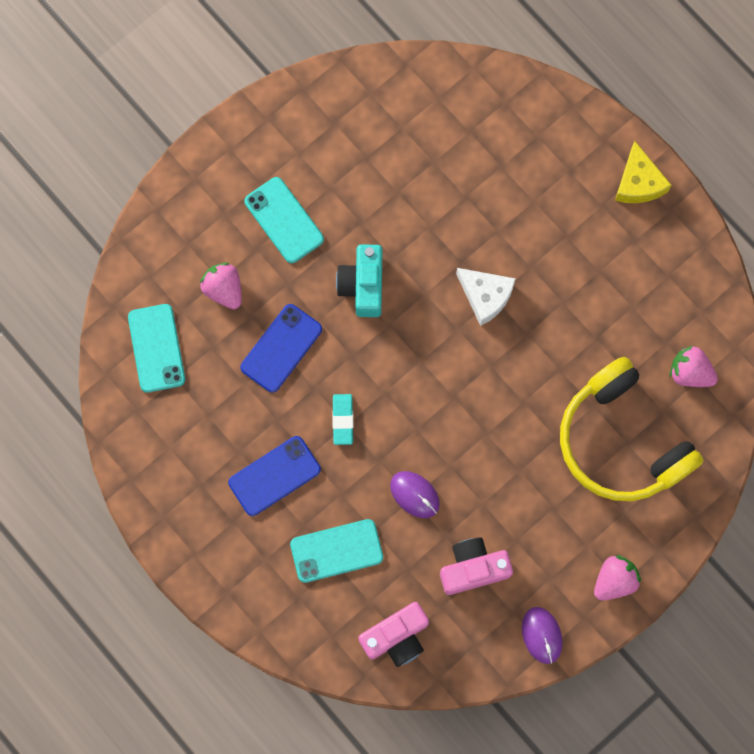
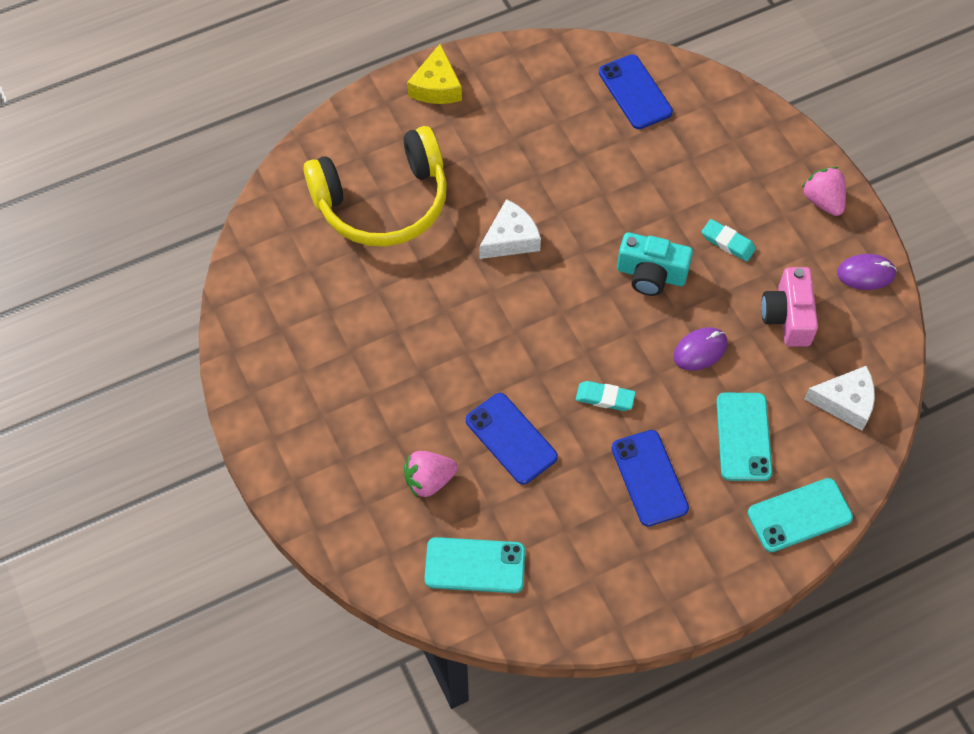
camera: 75 degrees left, 15 degrees down
(284, 220) = (371, 403): turquoise phone -> turquoise phone (799, 515)
(363, 285) = (466, 345): turquoise camera -> turquoise camera (651, 274)
(396, 637) = (845, 402): pink camera -> white cheese
(539, 497) = (728, 242): none -> turquoise eraser
(621, 441) = (687, 162): yellow headphones -> yellow headphones (383, 201)
(638, 182) = (436, 86): yellow cheese -> yellow cheese turned 90 degrees clockwise
(690, 372) = (635, 92): pink strawberry -> blue phone

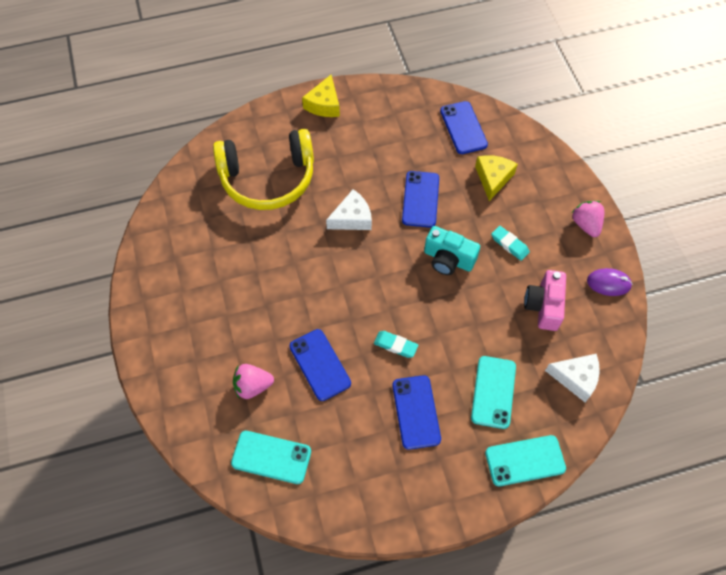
camera: 10 degrees right, 0 degrees up
(597, 199) = (420, 199): none -> blue phone
(689, 157) = (493, 178): none -> yellow cheese
(700, 350) = (473, 321): purple mouse -> none

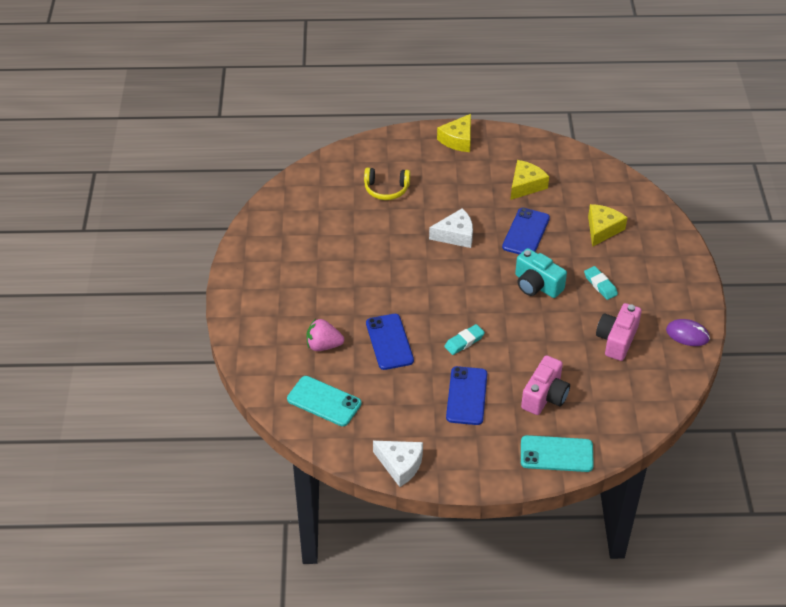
camera: 15 degrees right, 15 degrees down
(268, 178) = (386, 189): yellow headphones -> yellow headphones, size x0.49
(395, 345) = (464, 342): turquoise eraser -> turquoise eraser turned 75 degrees counterclockwise
(405, 143) = (526, 185): none -> yellow cheese
(463, 128) = (587, 183): blue phone -> none
(493, 392) = (545, 396): turquoise phone -> pink camera
(576, 378) = (628, 402): white cheese -> white cheese (400, 465)
(586, 224) = (681, 283): pink strawberry -> none

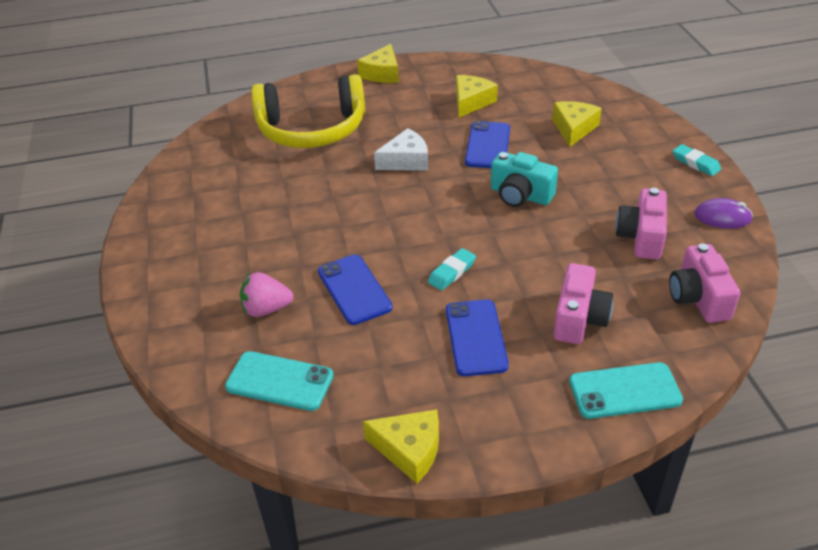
camera: 10 degrees left, 5 degrees down
(386, 189) = (312, 129): yellow headphones -> yellow headphones, size x2.03
(400, 465) = (409, 450): white cheese -> yellow cheese
(600, 285) = (595, 183): turquoise eraser -> turquoise eraser (695, 163)
(638, 397) = (698, 298): none -> pink camera

